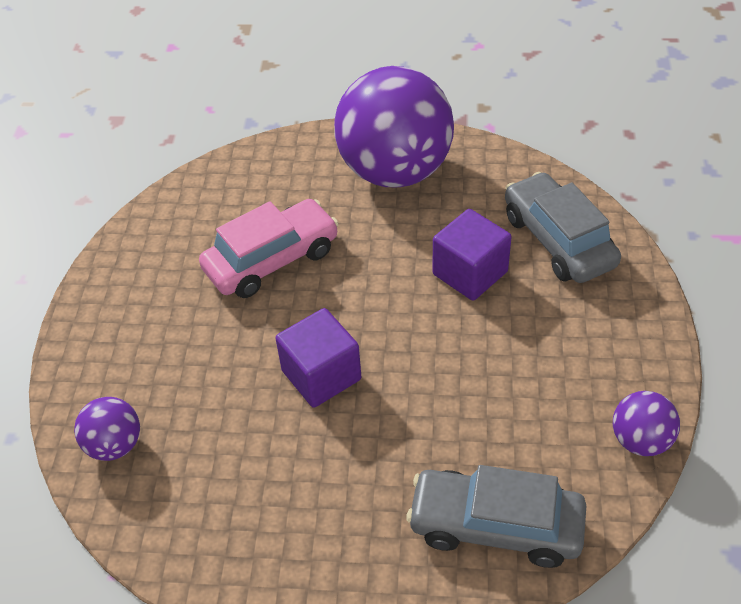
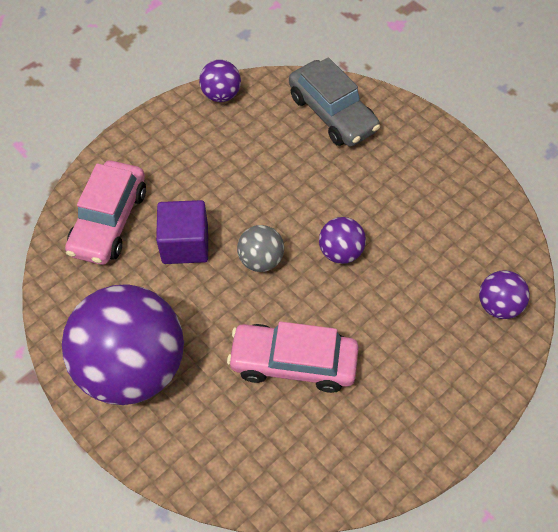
camera: 140 degrees left, 10 degrees up
(321, 375) = (340, 252): purple cube -> purple ball
(388, 311) = (261, 260): none -> grey ball
(558, 240) = (109, 221): grey car -> pink car

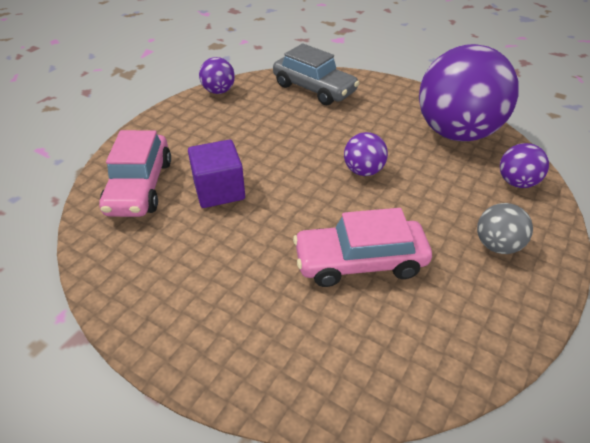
camera: 15 degrees left, 15 degrees down
(133, 367) = (194, 301): purple ball -> purple ball (455, 133)
(261, 260) = (294, 189): grey ball -> grey ball (496, 245)

